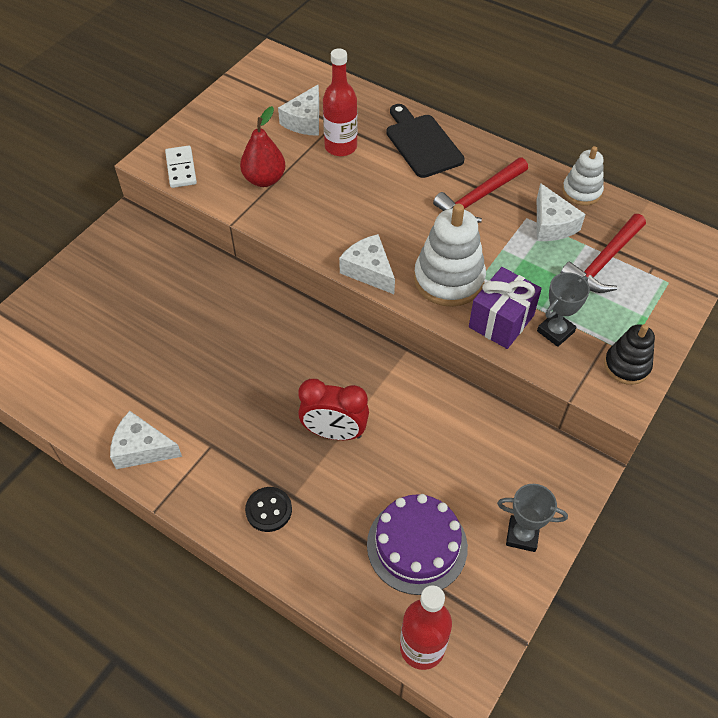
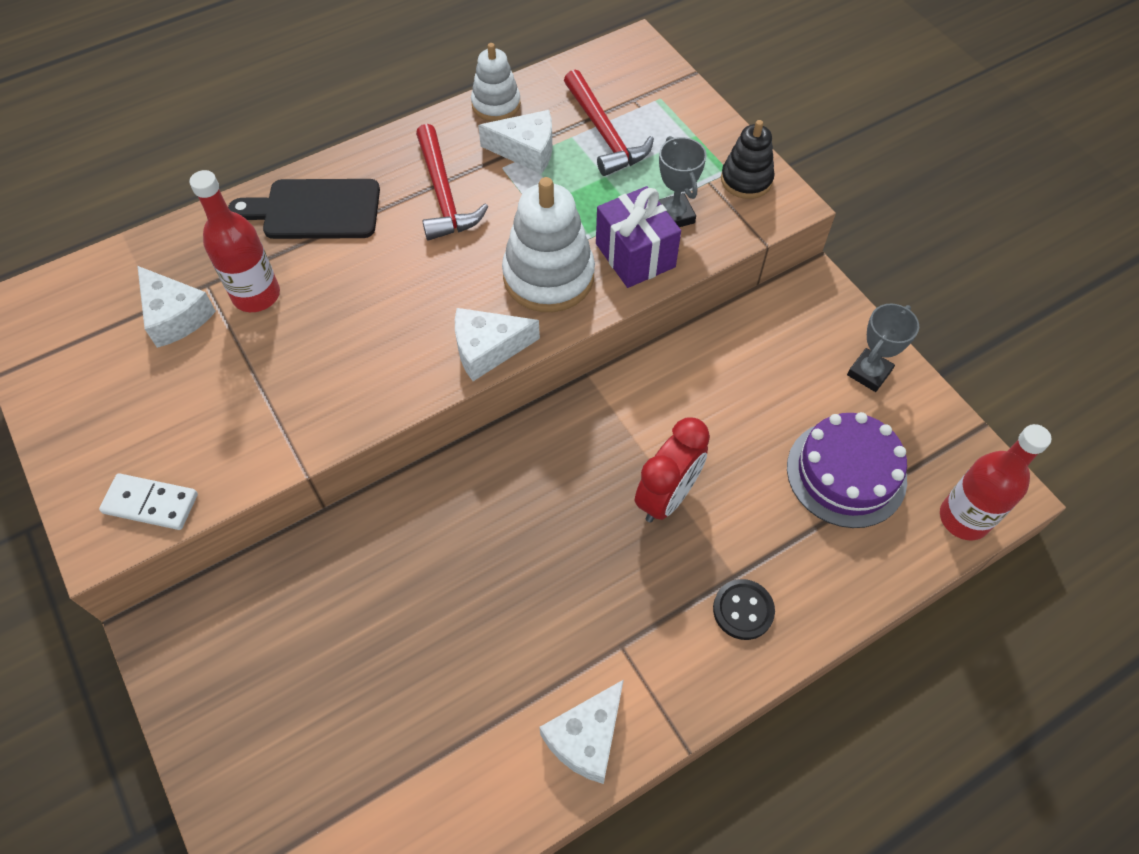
camera: 65 degrees left, 5 degrees up
(264, 179) = (251, 404): red pear -> none

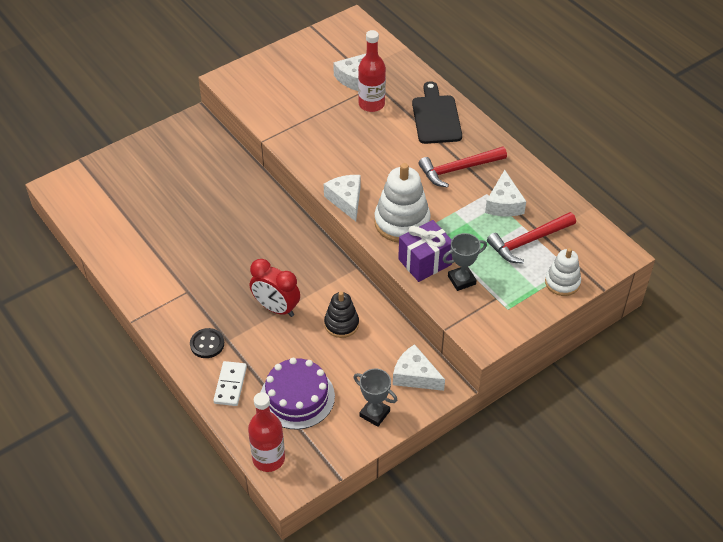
camera: 85 degrees right, 10 degrees down
(151, 503) = (245, 91): white domino -> white domino (230, 385)
(496, 104) = (542, 185): white stacking toy -> white stacking toy (562, 282)
(586, 737) = (140, 280): white cheese -> white cheese (415, 376)
(746, 180) = (501, 318): black stacking toy -> black stacking toy (341, 324)

